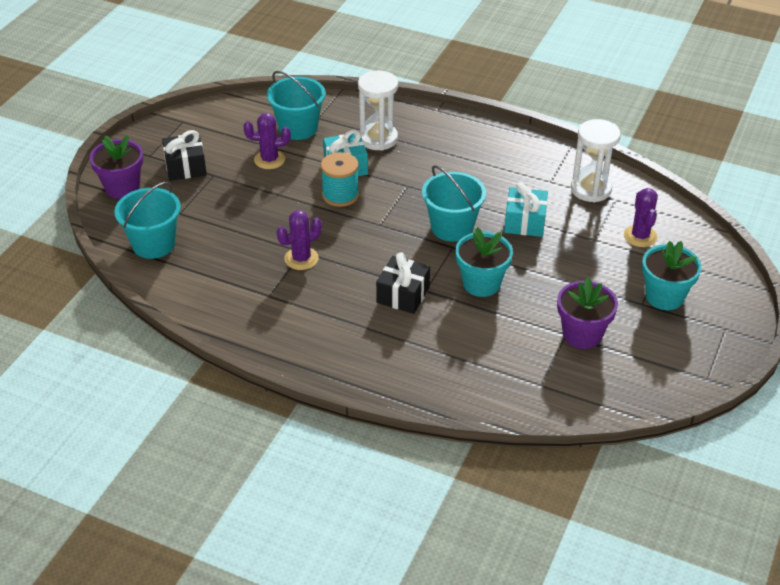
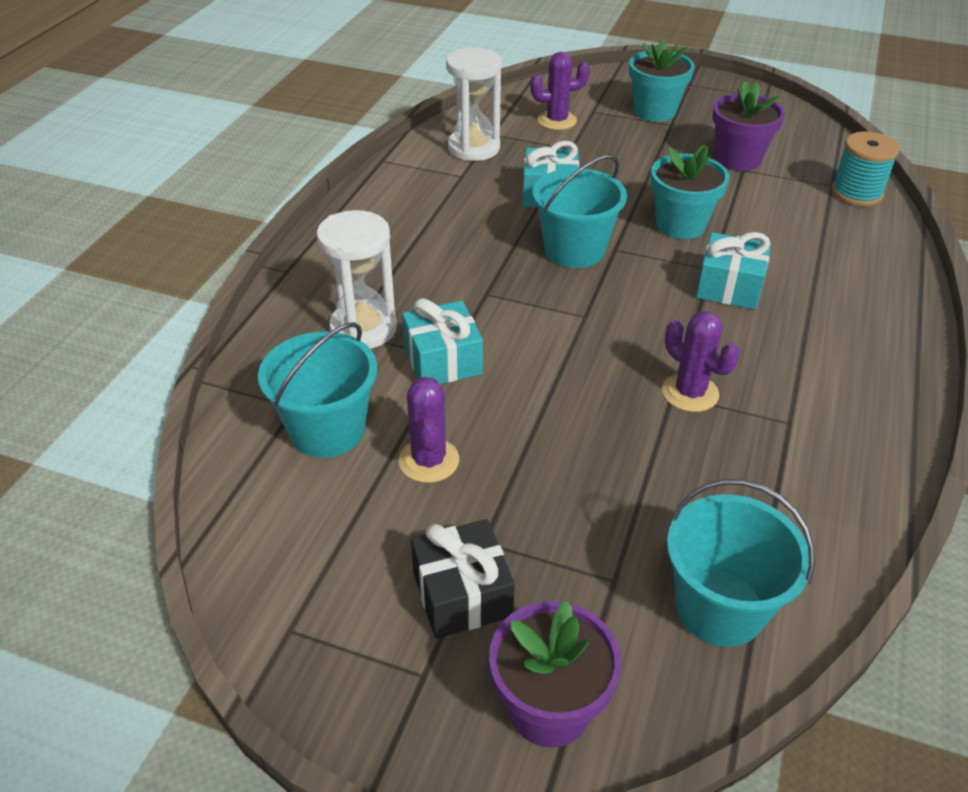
camera: 95 degrees left, 0 degrees up
(340, 195) = (520, 361): turquoise spool -> turquoise spool (856, 193)
(403, 295) = (729, 287): black gift -> turquoise gift

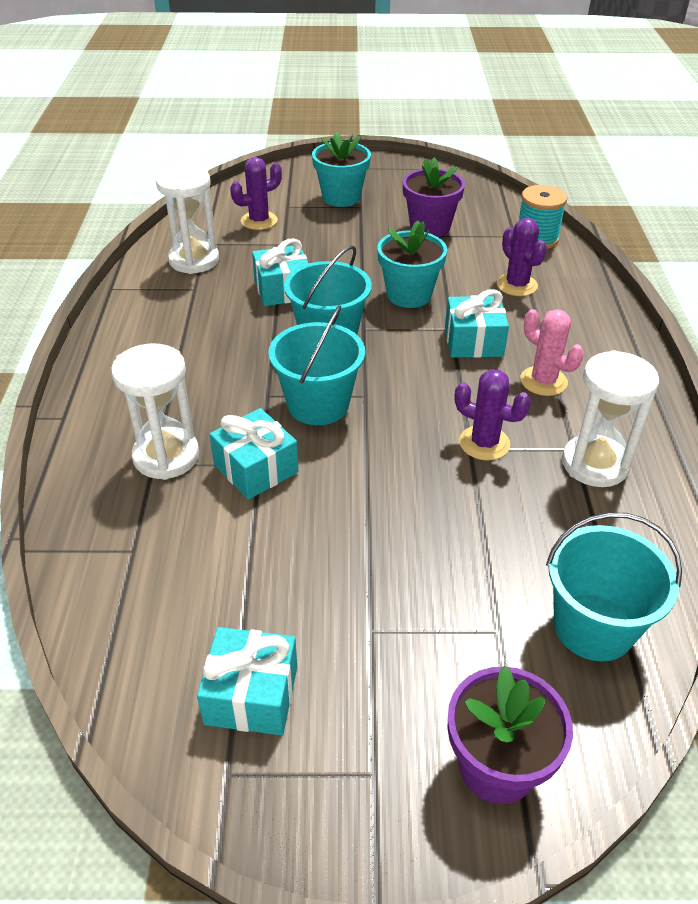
camera: 20 degrees left, 0 degrees up
(327, 430) = (175, 565): turquoise bucket -> turquoise bucket (318, 404)
(343, 567) = (251, 695): none -> turquoise gift
(429, 460) = (286, 567): purple cactus -> purple cactus (517, 285)
(462, 594) = (373, 686): black gift -> none
(789, 345) = (543, 381): none -> pink cactus
(805, 444) = (595, 464): none -> white hourglass

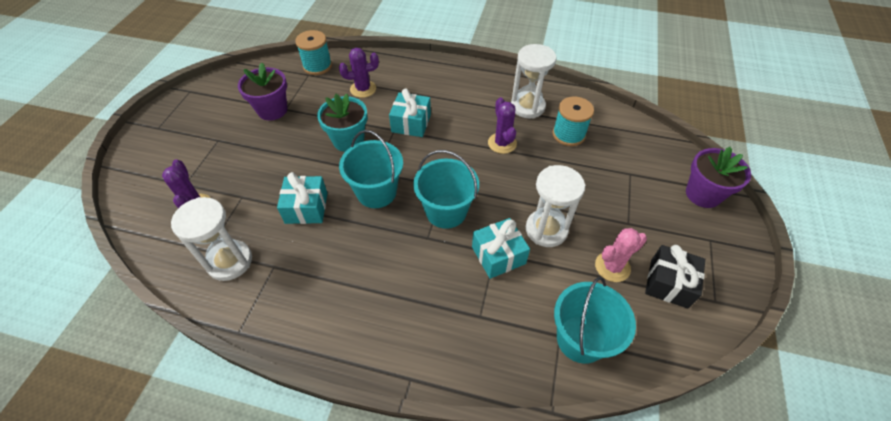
camera: 75 degrees left, 10 degrees up
(166, 456) = (474, 307): white hourglass -> white hourglass (546, 229)
(251, 695) = (669, 283): turquoise gift -> black gift
(341, 197) = (196, 148): turquoise flower pot -> none
(484, 443) = (502, 143): purple cactus -> purple cactus turned 60 degrees counterclockwise
(543, 381) = (458, 105): pink cactus -> pink cactus (612, 267)
(554, 527) = (568, 134): none -> turquoise spool
(593, 627) = (630, 140): turquoise bucket -> turquoise bucket (581, 339)

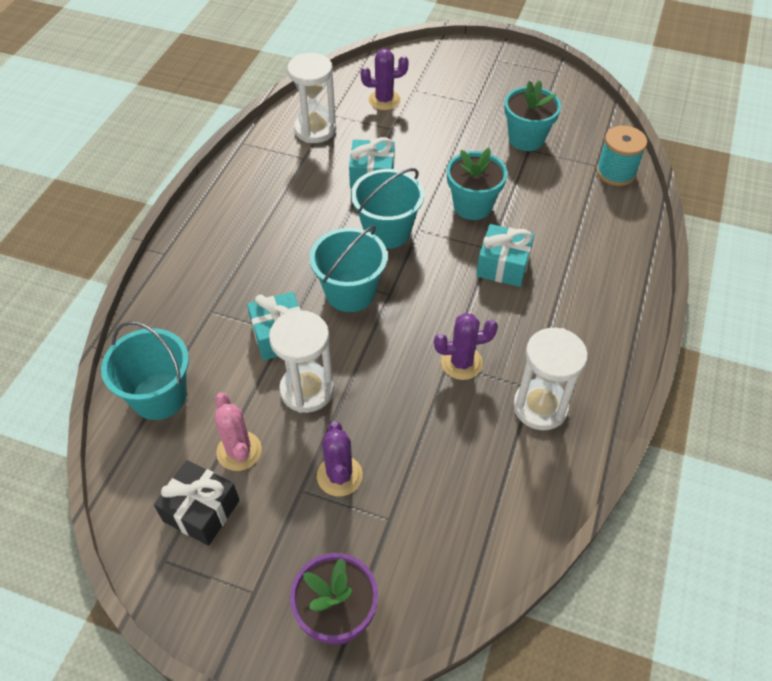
camera: 95 degrees right, 0 degrees up
(272, 110) = (526, 139): purple flower pot -> turquoise flower pot
(363, 89) = (570, 218): purple cactus -> purple cactus (339, 476)
(568, 134) = (477, 452): turquoise spool -> none

